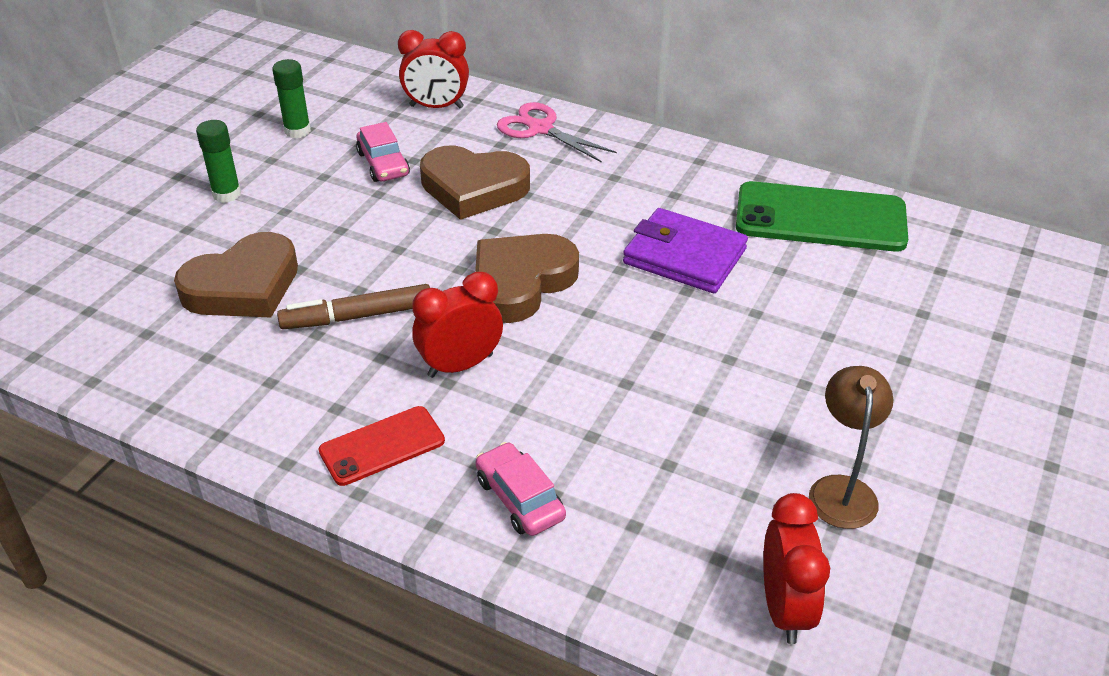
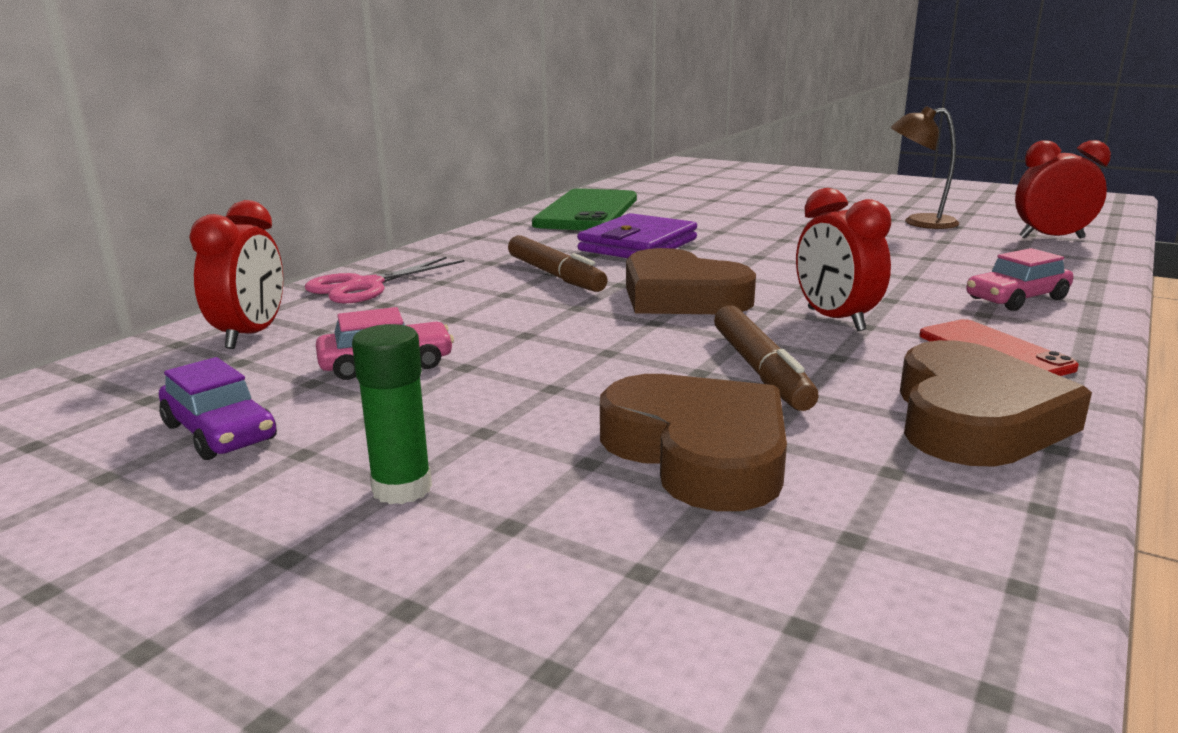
camera: 85 degrees left, 20 degrees down
(297, 131) = (220, 432): green glue stick -> purple car
(473, 188) = (481, 315): brown heart -> brown heart (974, 418)
(576, 213) = (555, 275): none -> brown marker

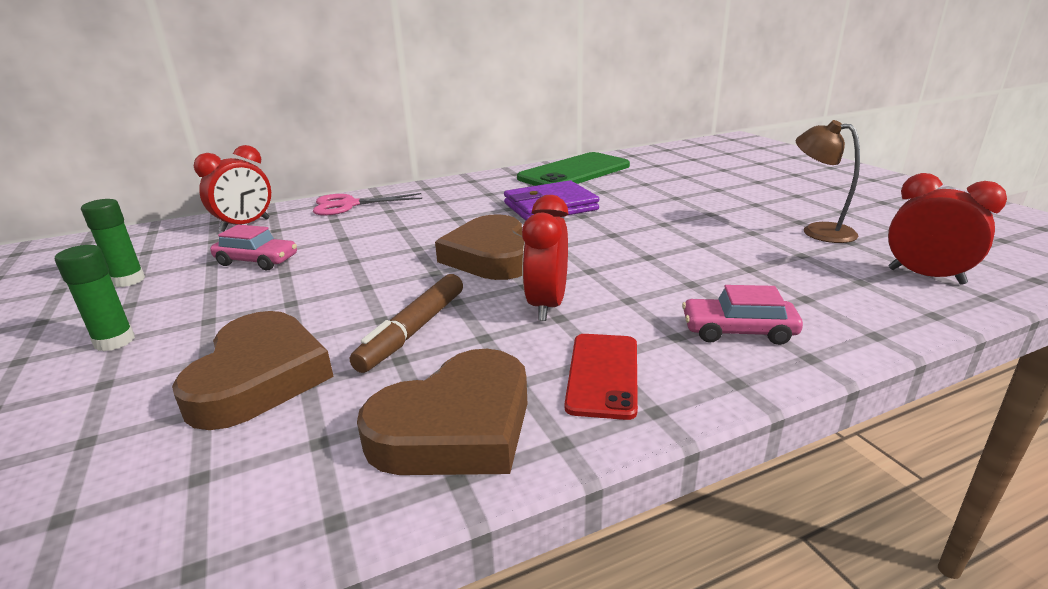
camera: 35 degrees right, 5 degrees up
(220, 432) = (128, 280): purple car -> green glue stick
(555, 275) = (453, 220): brown marker -> none

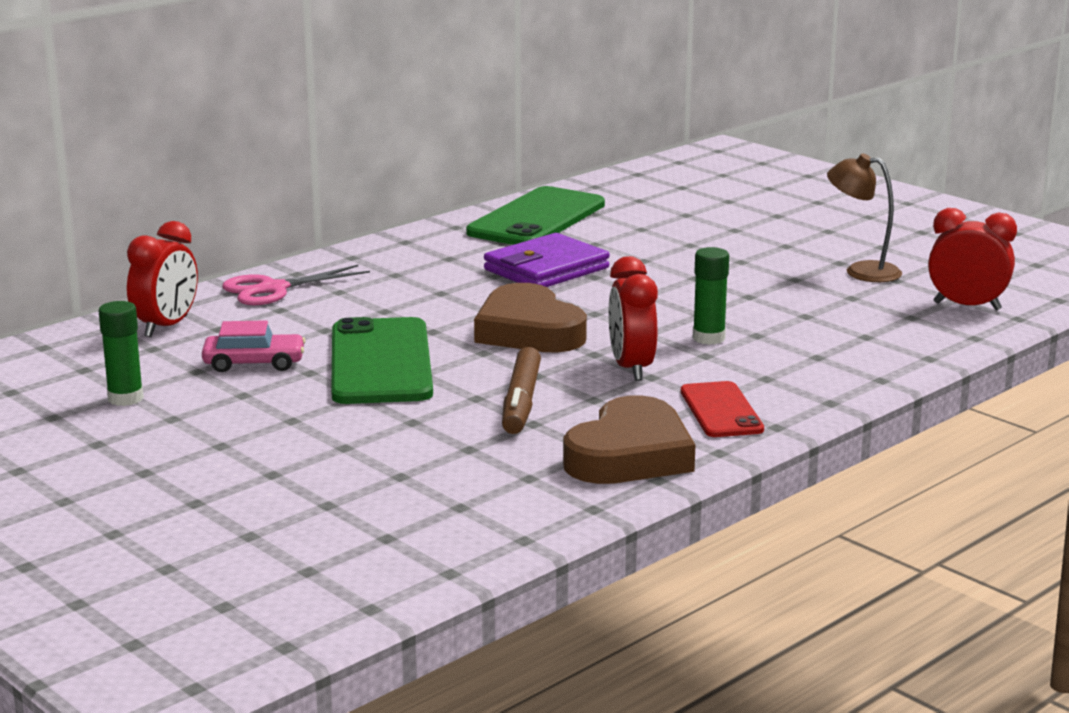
camera: 20 degrees left, 5 degrees down
(115, 341) = (221, 446): green glue stick -> green glue stick (708, 338)
(259, 377) = (419, 450): brown heart -> none
(346, 272) = (381, 362): none -> green phone
(738, 331) = (817, 368): pink car -> none

